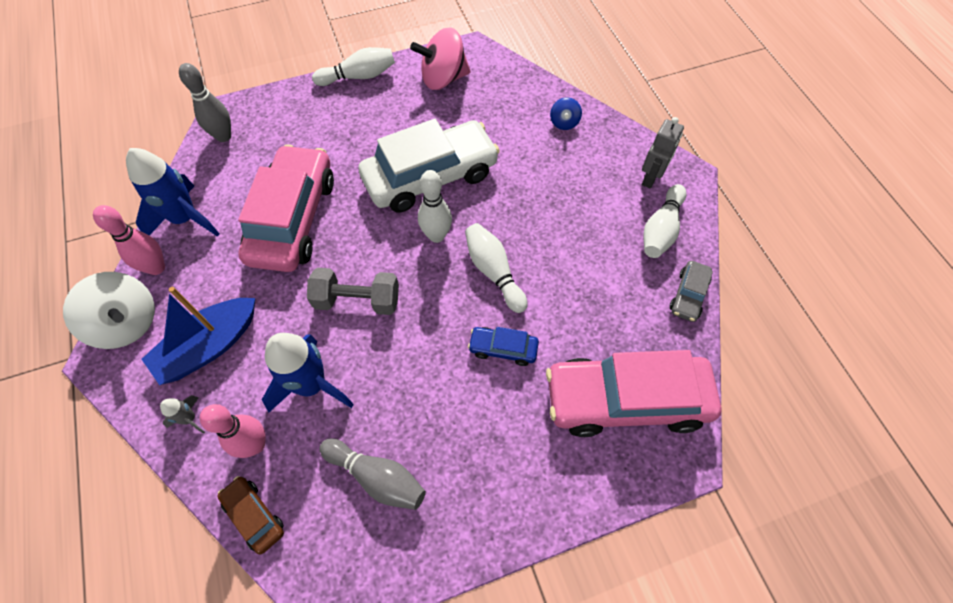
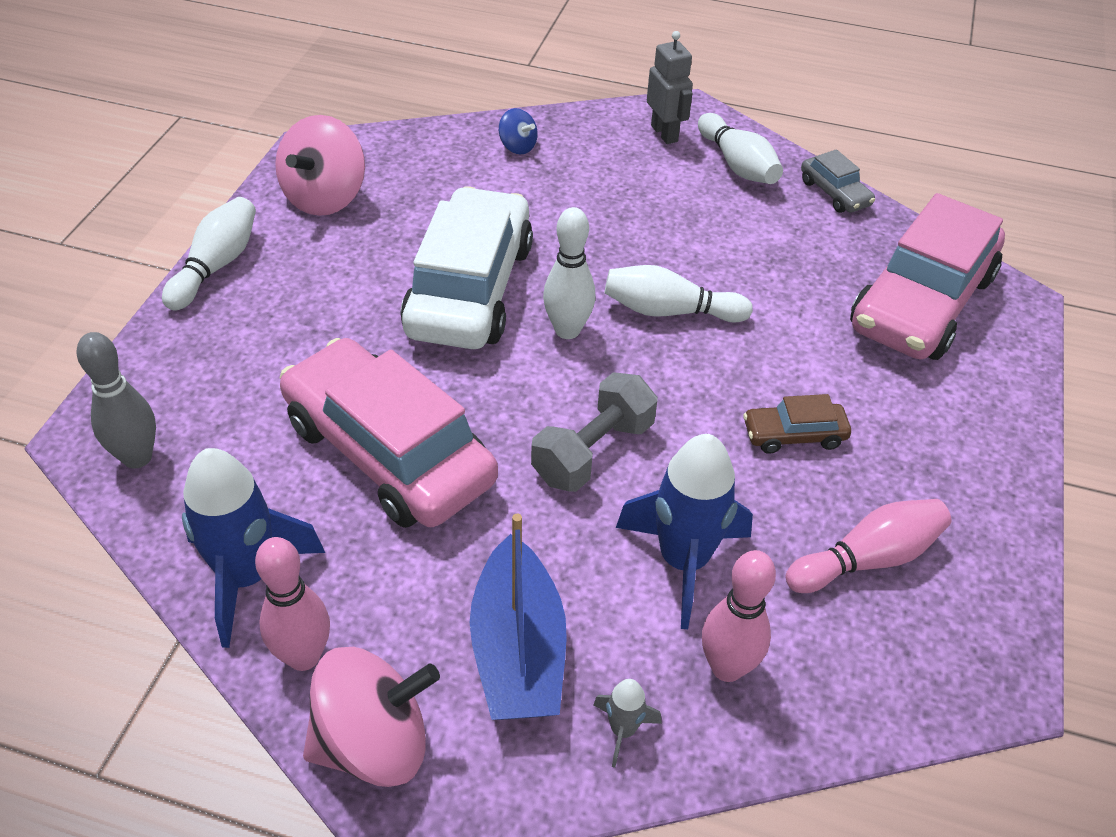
camera: 55 degrees left, 15 degrees down
(127, 323) = (373, 743): white spinning top -> pink spinning top
(254, 515) = (834, 718): brown car -> brown car (794, 435)
(377, 477) = (867, 559): grey bowling pin -> pink bowling pin
(503, 348) = (781, 359): blue car -> none

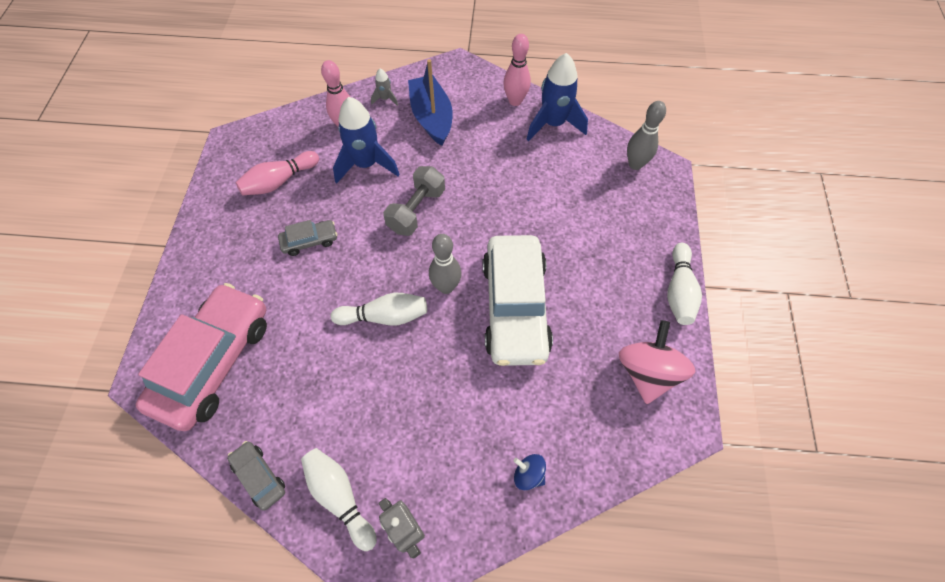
camera: 170 degrees right, 15 degrees up
(373, 743) = (476, 80): pink spinning top -> none
(389, 451) = (518, 190): pink car -> none
(567, 330) = (446, 287): white bowling pin -> grey bowling pin
(794, 435) = (310, 241): brown car -> grey car

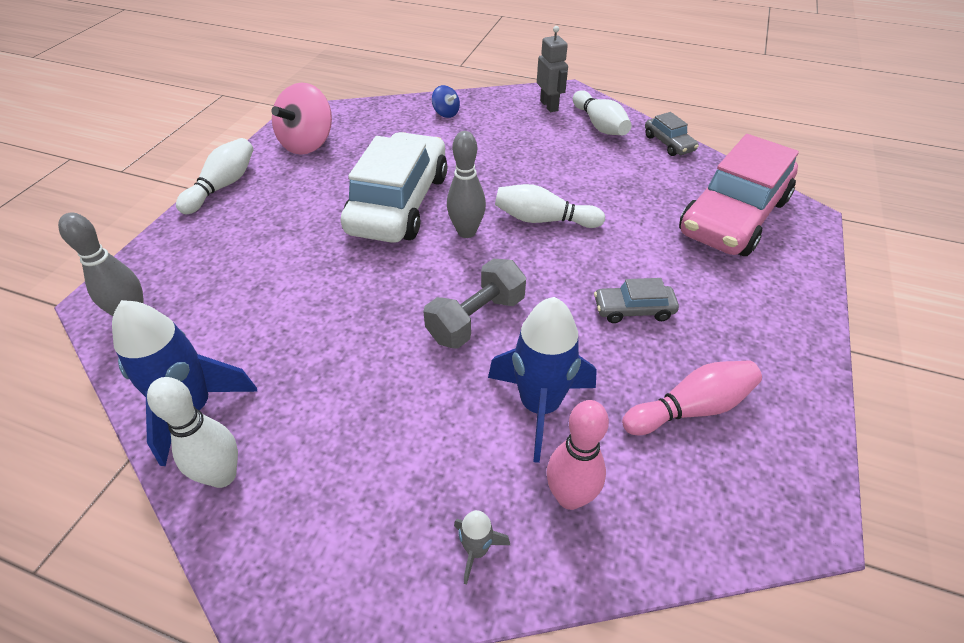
camera: 165 degrees left, 15 degrees down
(432, 117) = (397, 476): blue boat -> none
(515, 101) = (223, 475): pink bowling pin -> white bowling pin

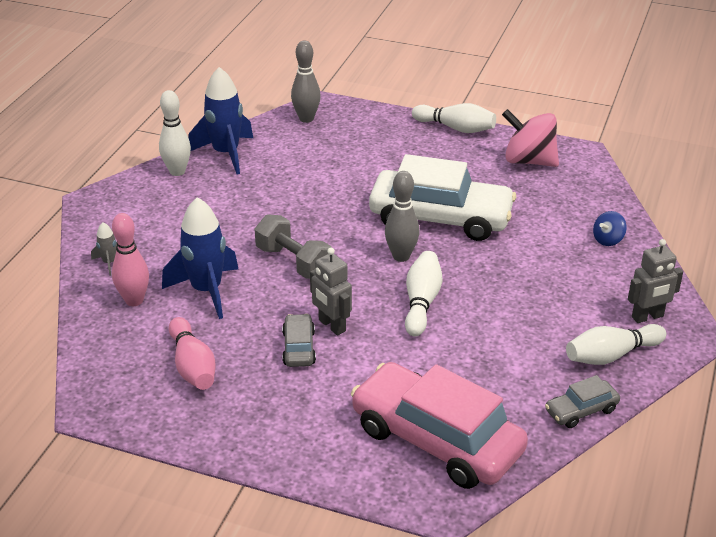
camera: 90 degrees right, 10 degrees down
(591, 284) = (331, 325): none -> grey robot

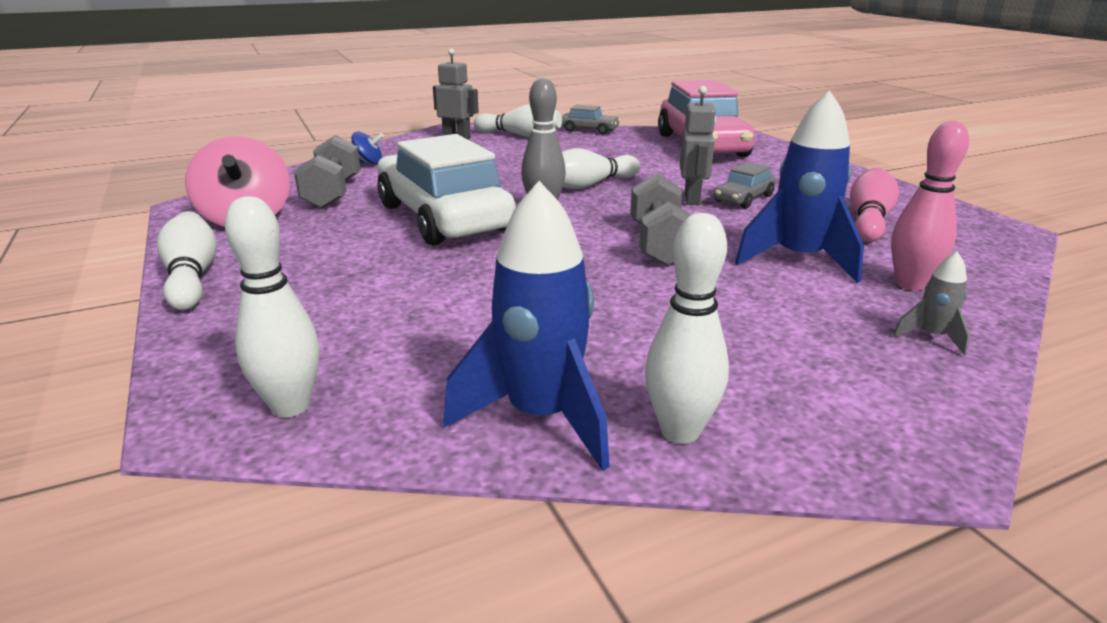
camera: 135 degrees left, 10 degrees down
(306, 118) = (291, 406): grey bowling pin -> white bowling pin
(544, 201) = (333, 193): none -> grey dumbbell

